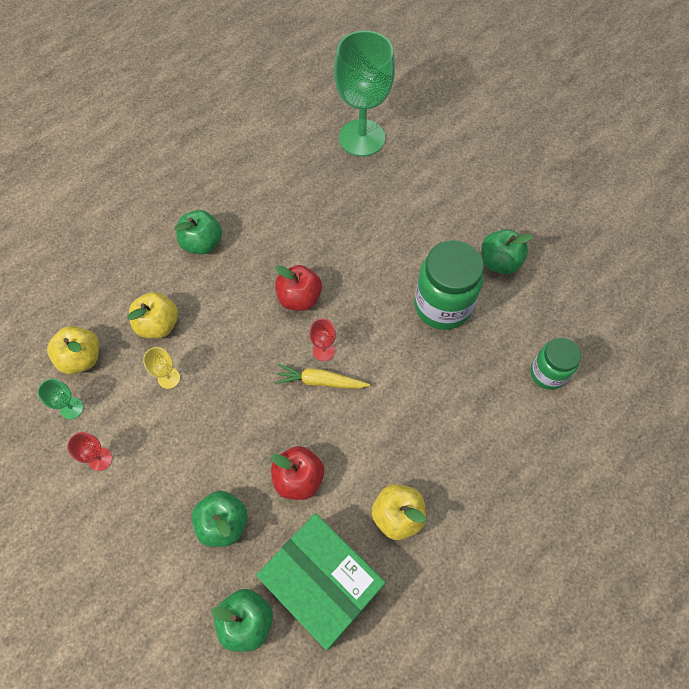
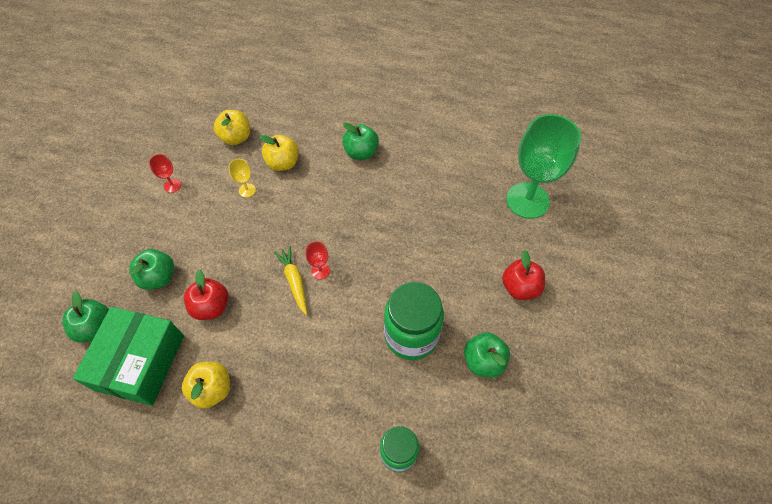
camera: 60 degrees right, 5 degrees down
(72, 408) = (199, 152): green goblet -> none
(299, 298) = (355, 233): red apple -> red apple (520, 287)

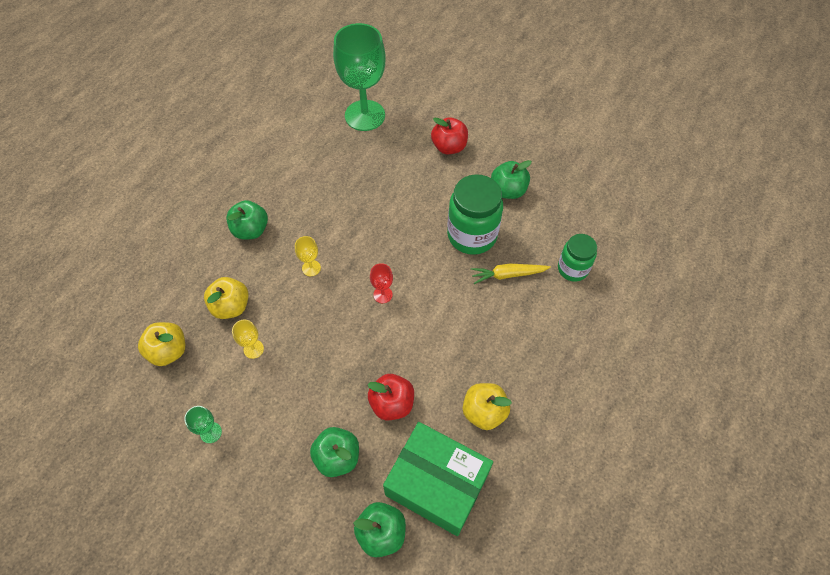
camera: 75 degrees left, 0 degrees up
(172, 185) = (211, 432): red goblet -> green goblet
(294, 282) = (387, 320): yellow carrot -> yellow carrot (508, 275)
(334, 207) = (311, 268): none -> yellow goblet

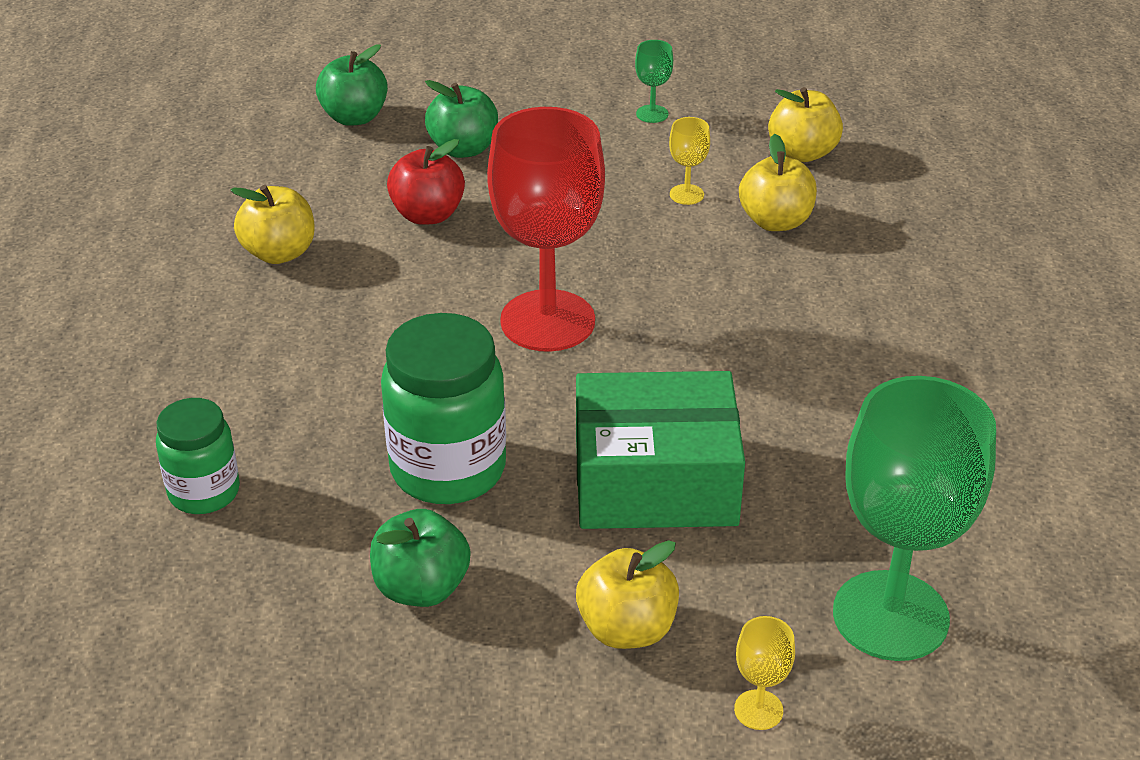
camera: 150 degrees right, 20 degrees down
(251, 230) = (867, 317): green apple -> none
(311, 268) = (704, 308): yellow goblet -> yellow goblet (758, 710)
(383, 294) = (547, 321): red goblet -> red goblet, size x2.49
(437, 483) = (308, 172): green box -> green box (655, 480)
(449, 147) = (627, 629): red apple -> yellow apple
(508, 275) = (334, 433): yellow carrot -> none

